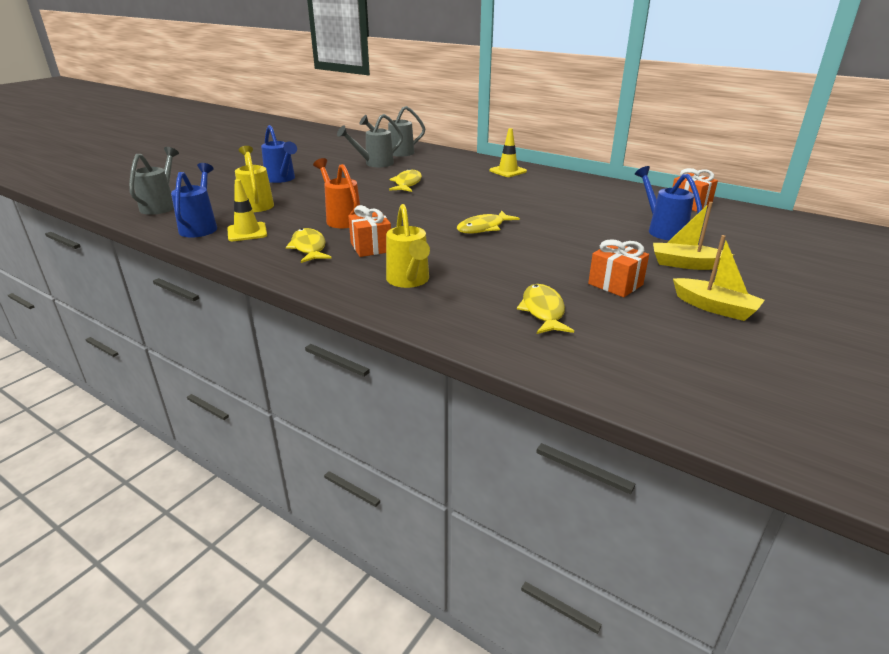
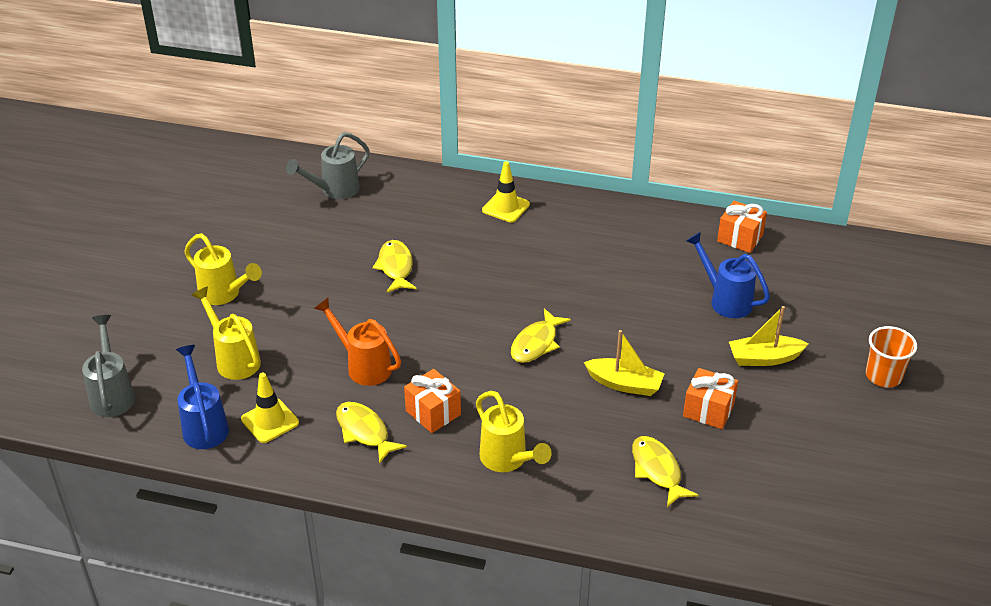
camera: 20 degrees left, 10 degrees up
(282, 179) = (225, 294): blue watering can -> yellow watering can
(374, 164) = (323, 227): grey watering can -> none
(715, 307) = (806, 422): yellow boat -> yellow boat (624, 384)
(811, 293) = (883, 376): none -> orange cup

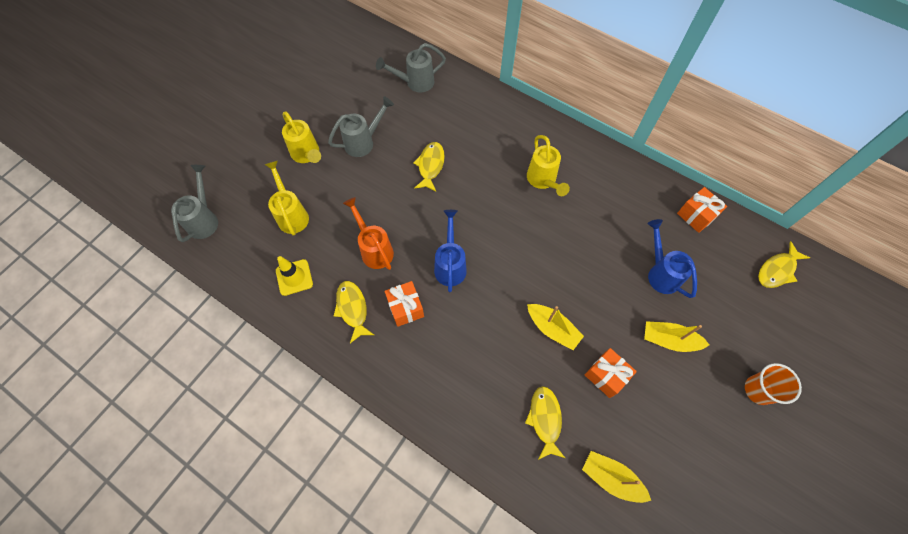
camera: 20 degrees right, 25 degrees up
(204, 425) = (251, 266): blue watering can -> blue watering can (450, 264)
(295, 264) = (364, 142): none -> grey watering can
(506, 207) = (529, 133): yellow traffic cone -> none
(508, 460) = (441, 370): yellow watering can -> yellow watering can (543, 181)
(536, 343) = (502, 268): yellow fish -> yellow fish (777, 270)
(760, 501) = (611, 478): none -> yellow boat

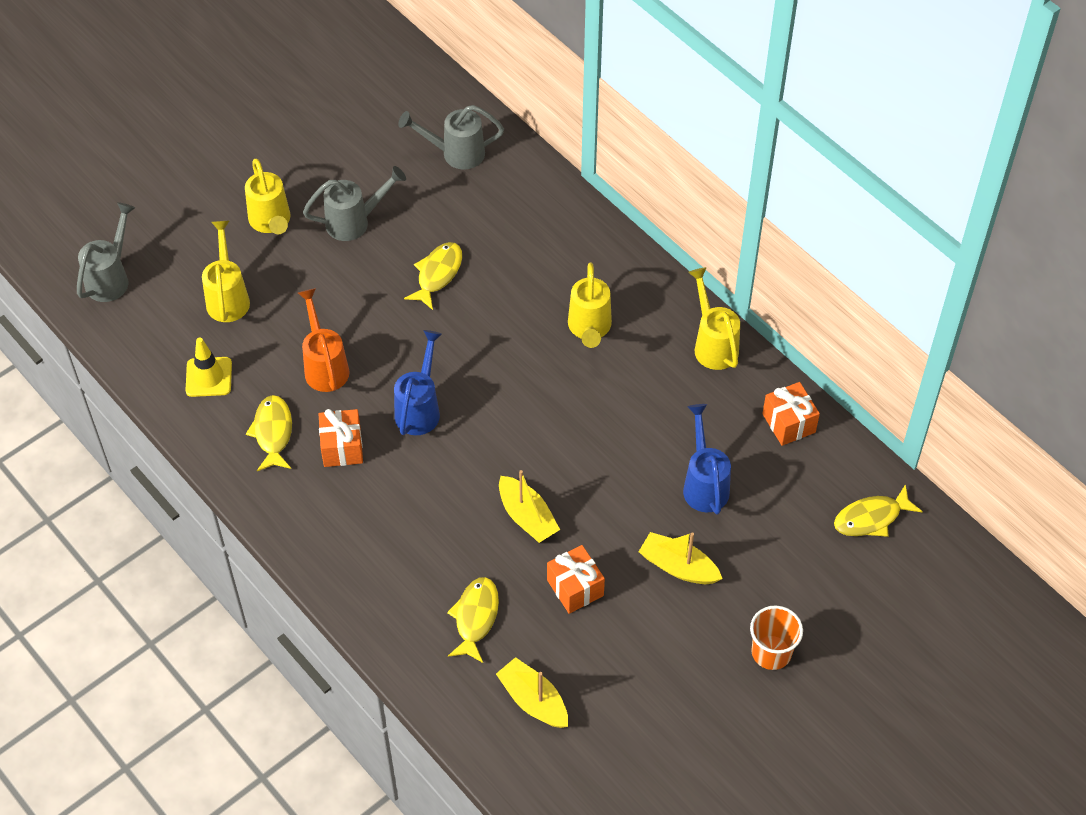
camera: 15 degrees right, 10 degrees down
(625, 172) = (713, 344): none -> yellow watering can

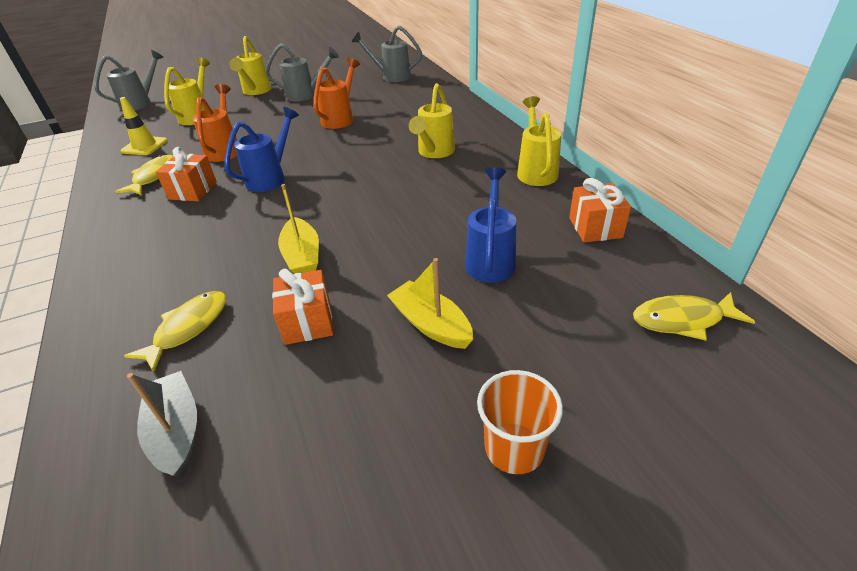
camera: 20 degrees right, 15 degrees down
(437, 274) = (340, 118): yellow fish -> orange watering can
(533, 700) = (177, 431): yellow boat -> grey boat

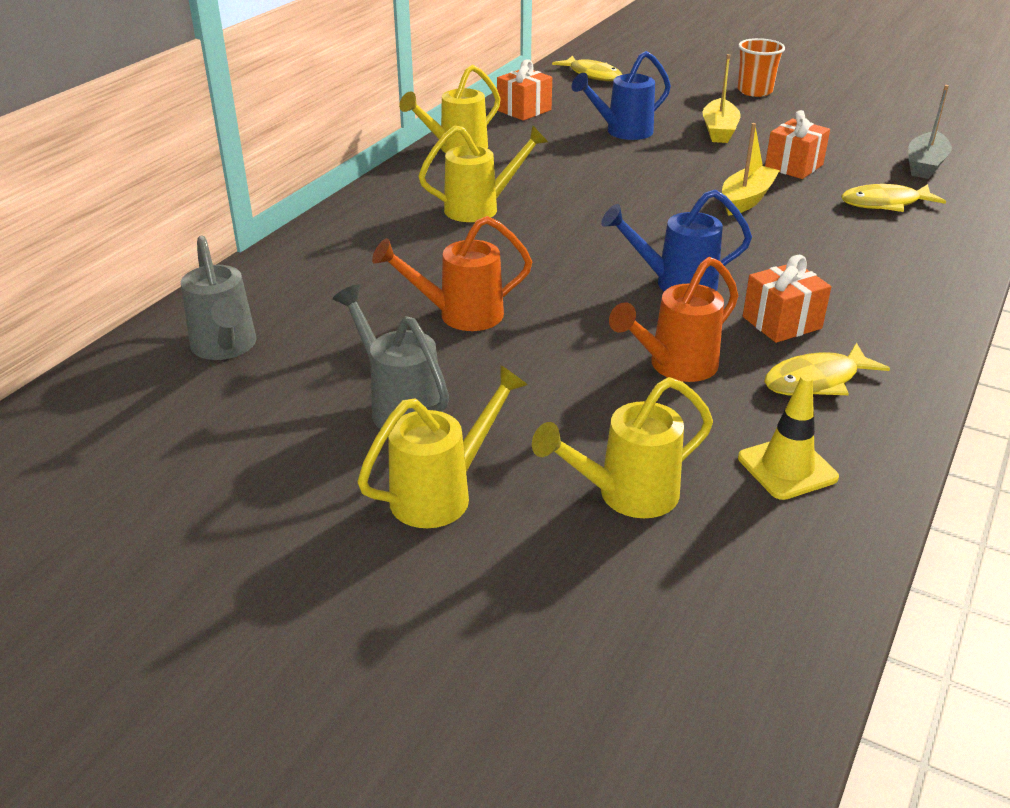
camera: 130 degrees left, 5 degrees down
(141, 103) = (690, 672): grey watering can -> none

